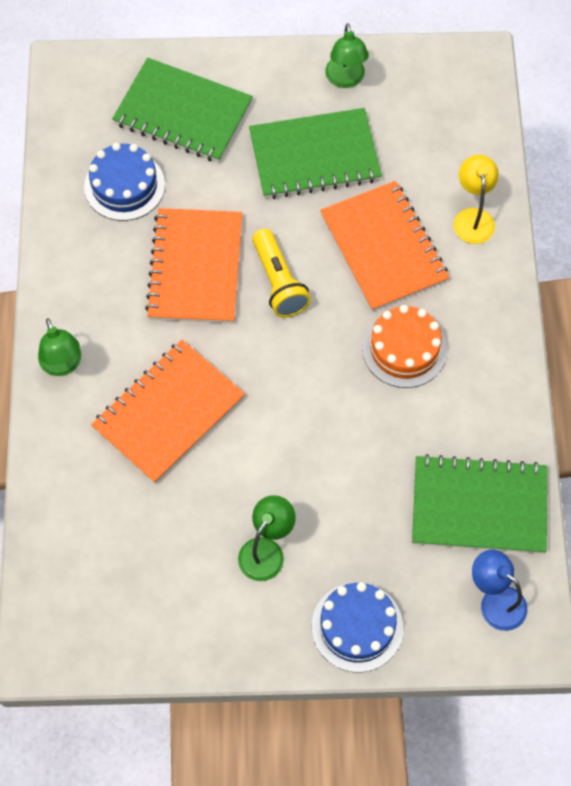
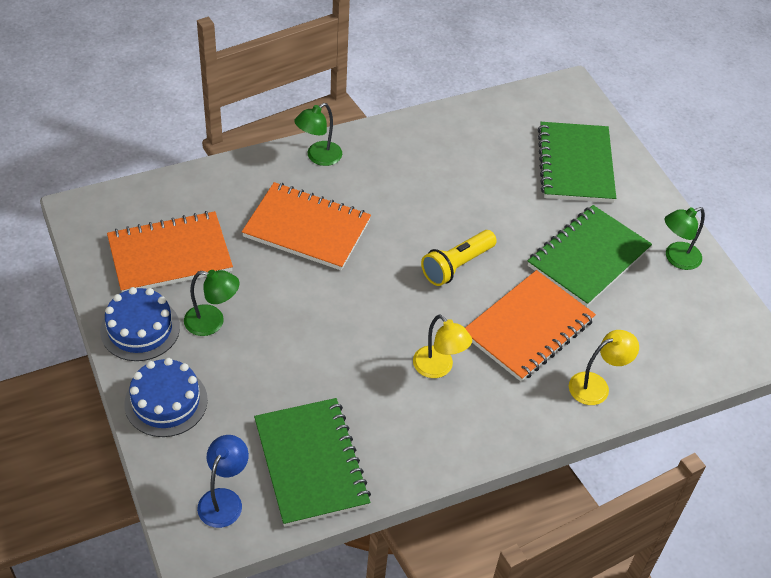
camera: 65 degrees right, 15 degrees down
(124, 186) = (489, 149): blue cake -> blue cake (140, 329)
(195, 268) = (441, 210): orange notebook -> orange notebook (170, 255)
(314, 156) = (588, 257): green notebook -> green notebook turned 75 degrees clockwise
(404, 349) = (438, 368): orange cake -> yellow lamp

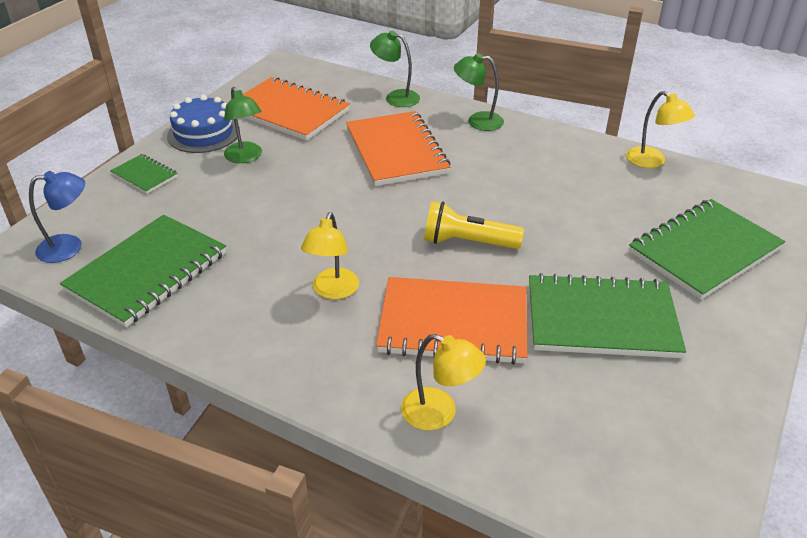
camera: 55 degrees right, 10 degrees down
(166, 402) = (145, 175): blue cake -> green notebook
(467, 112) = (652, 161): none -> yellow lamp
(676, 258) = (704, 388): green lamp -> green lamp (395, 97)

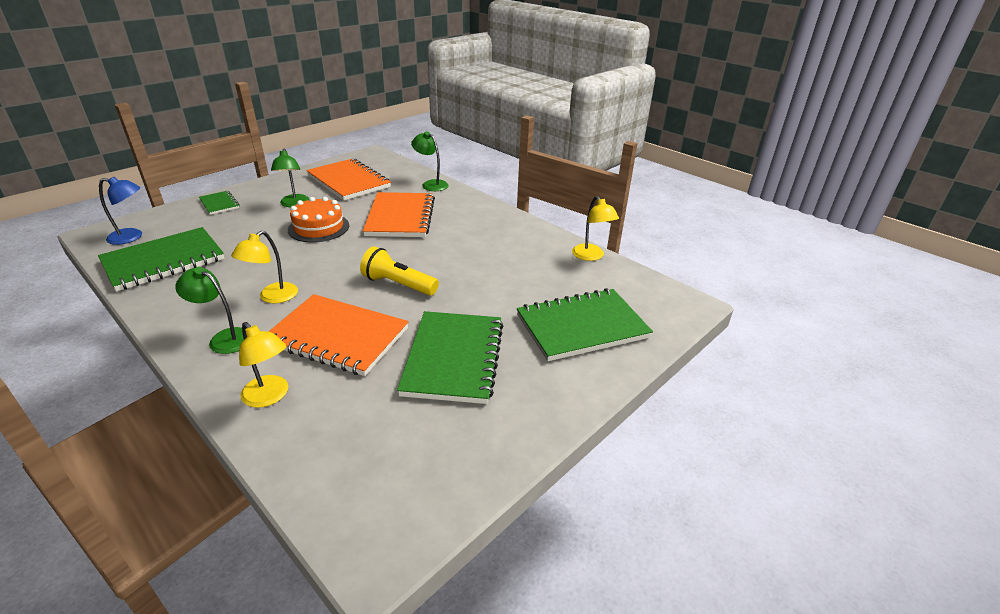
camera: 15 degrees right, 5 degrees down
(203, 133) = (281, 185): blue cake -> none
(307, 185) = (318, 227): none -> orange cake
(477, 121) = (477, 208): green lamp -> green lamp (224, 338)
(601, 319) = (454, 358): green notebook -> green notebook turned 75 degrees clockwise

